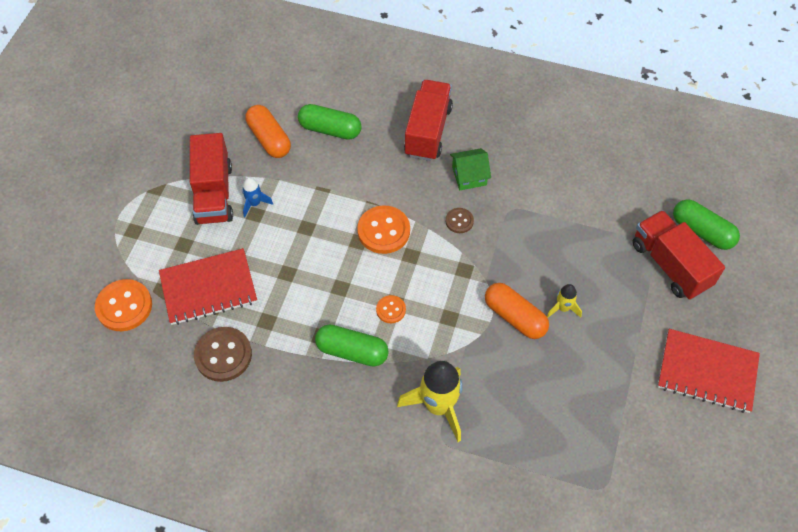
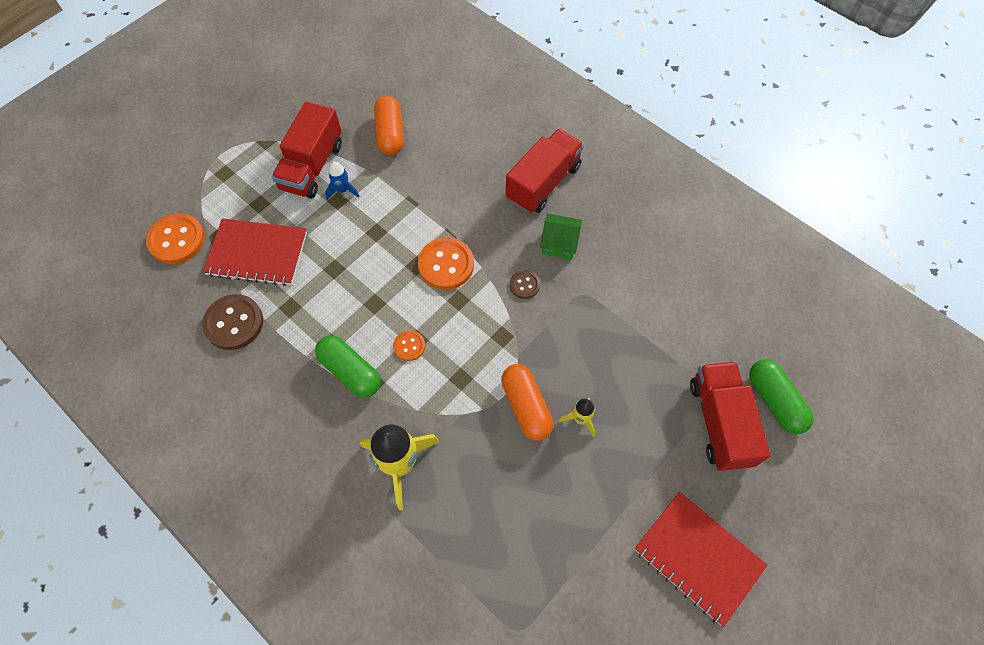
camera: 25 degrees right, 5 degrees up
(330, 129) = (451, 146): green capsule -> none

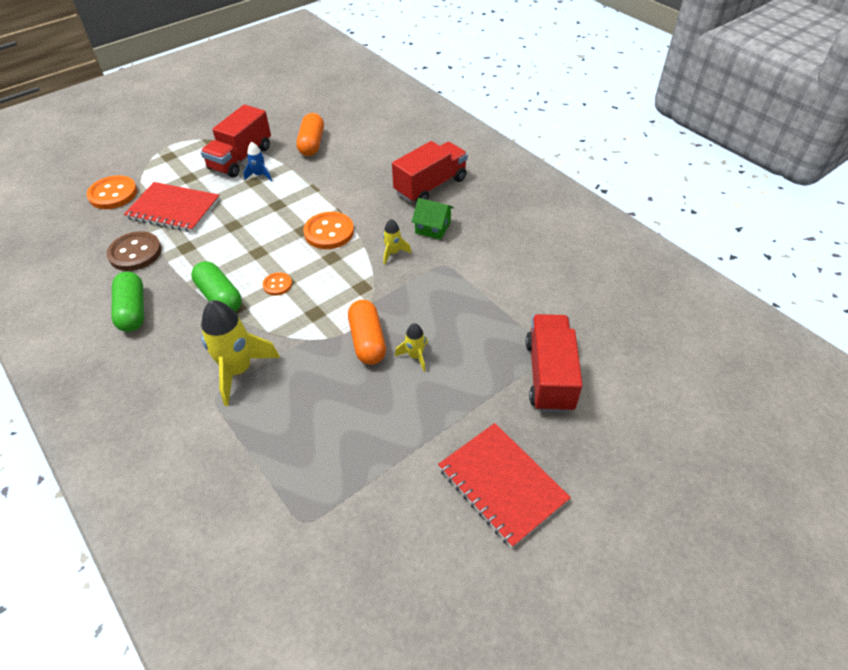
camera: 10 degrees right, 15 degrees down
(524, 285) = (393, 253): brown button -> yellow rocket
(775, 401) = (607, 365): green capsule -> green capsule (133, 310)

